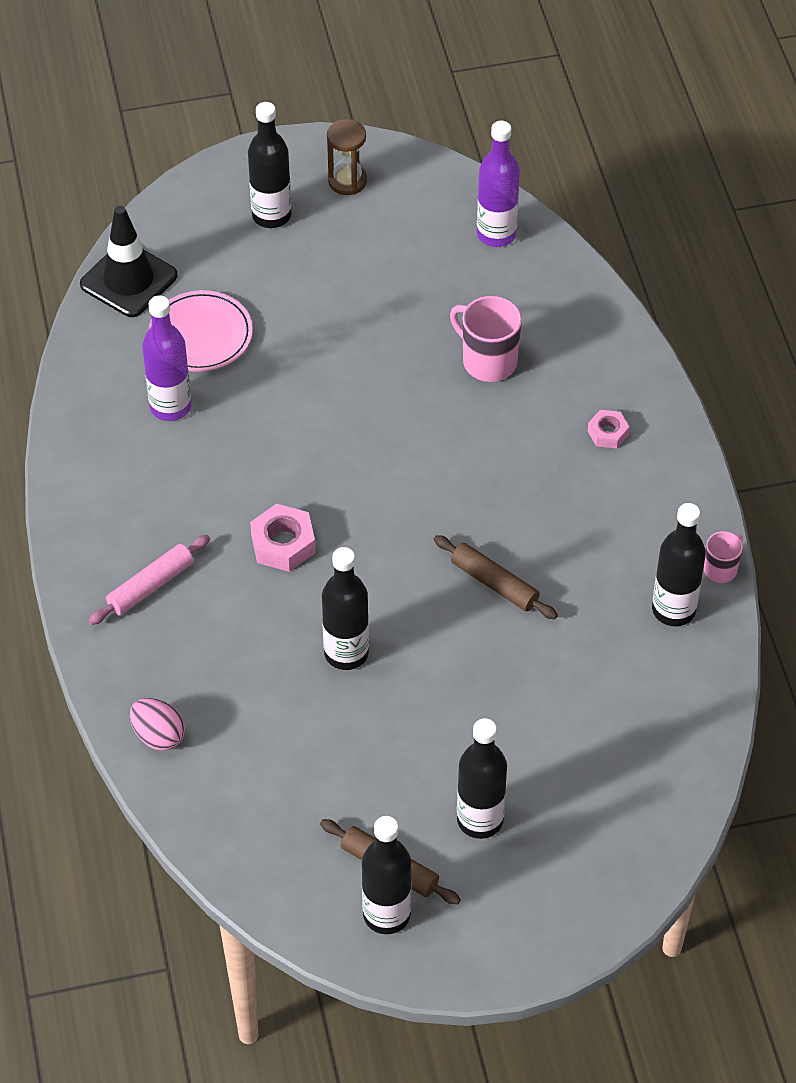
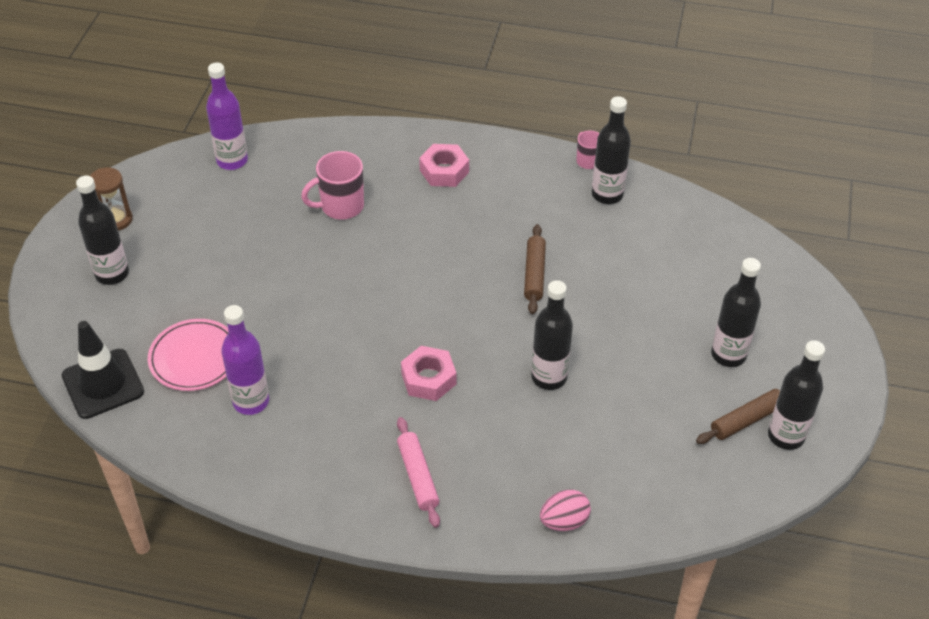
camera: 65 degrees left, 5 degrees down
(494, 583) = (534, 274): brown rolling pin -> brown rolling pin turned 60 degrees counterclockwise
(608, 433) = (444, 171): pink nut -> pink nut, size x1.61

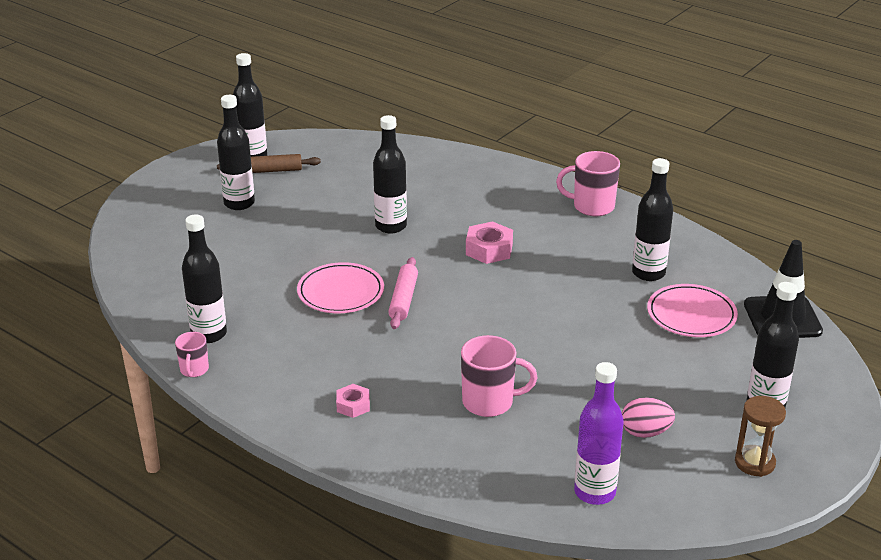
camera: 155 degrees left, 15 degrees down
(251, 401) = (648, 273): purple bottle -> black bottle
(347, 493) = (592, 206): none -> pink mug
(418, 476) = (534, 202): pink rolling pin -> pink rolling pin (403, 299)
(444, 171) = (353, 405): pink nut -> pink nut, size x0.62
(534, 274) = (340, 292): brown rolling pin -> pink plate
(564, 521) = (445, 159): pink egg -> pink egg (645, 432)

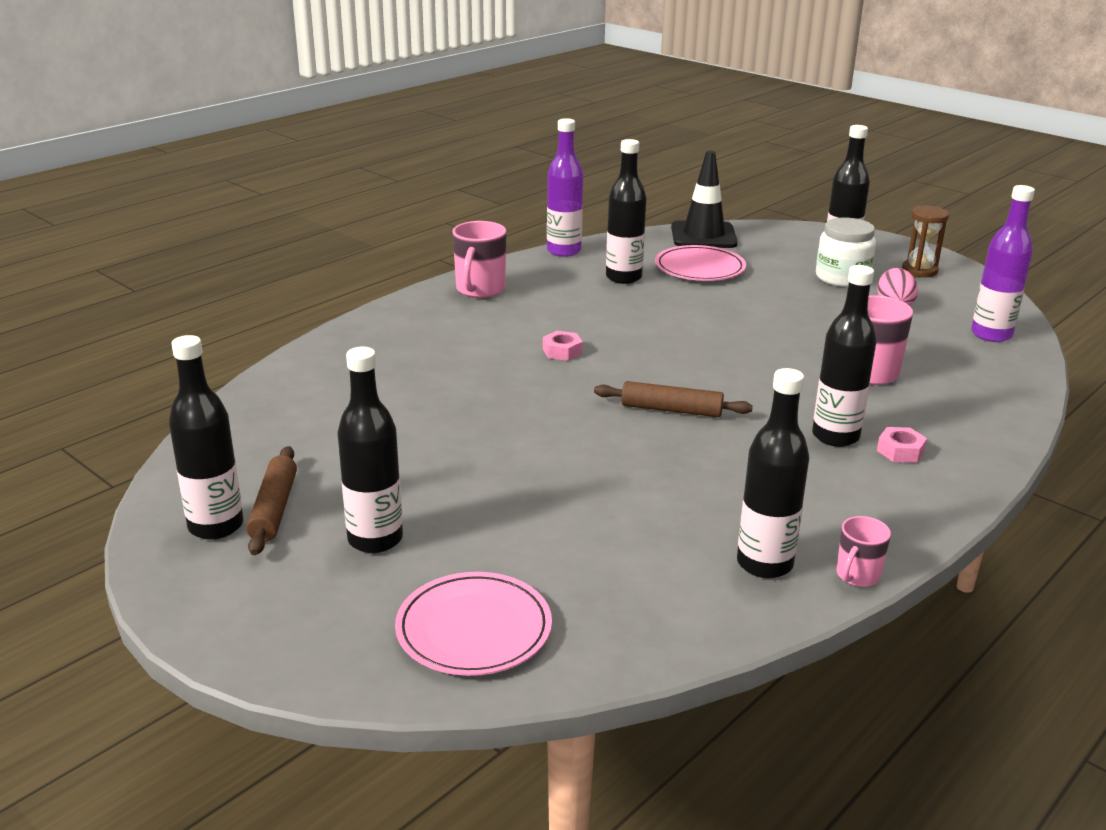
camera: 85 degrees left, 5 degrees down
(194, 370) = (857, 576): pink mug -> pink mug turned 120 degrees clockwise
(340, 292) = (653, 452): pink plate -> pink plate (474, 629)
(391, 226) = (489, 410): black bottle -> black bottle (835, 436)
(403, 299) = (671, 410): pink rolling pin -> brown rolling pin
(489, 249) = (562, 351): pink nut -> pink nut, size x0.62
(697, 240) = (564, 251): none -> purple bottle
(707, 404) = (842, 278): none -> white jar

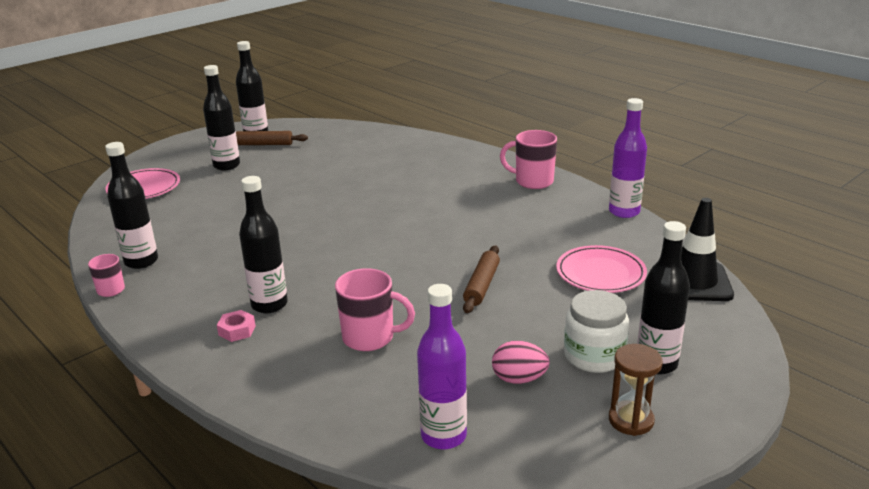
camera: 95 degrees right, 0 degrees up
(562, 351) = (425, 209): pink nut -> none
(623, 277) = (568, 236): black bottle -> none
(671, 410) = (329, 244): brown rolling pin -> brown rolling pin (482, 285)

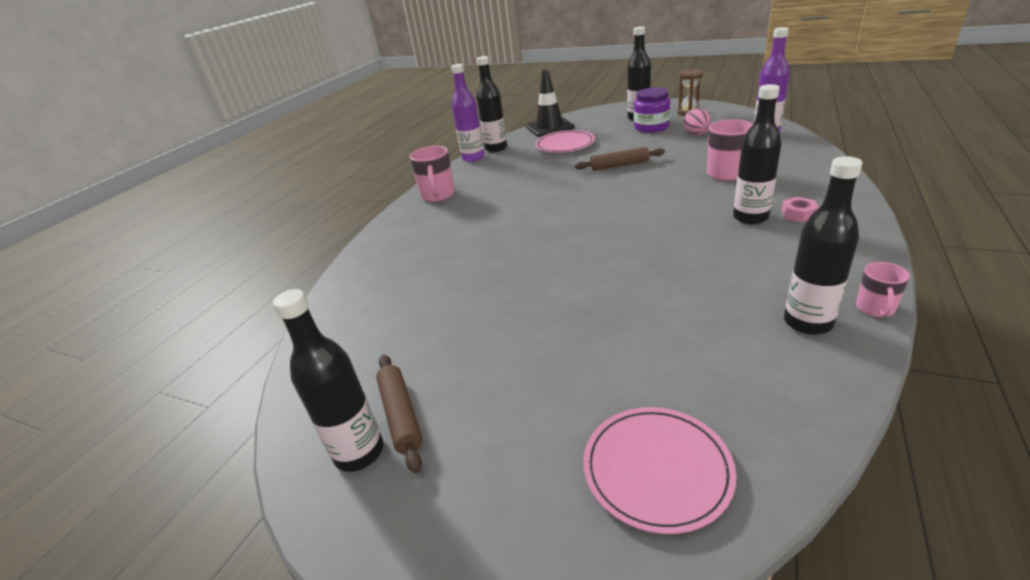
camera: 110 degrees left, 5 degrees up
(226, 165) = (506, 412): black bottle -> black bottle (496, 148)
(594, 356) = (651, 127): white jar -> purple jar

